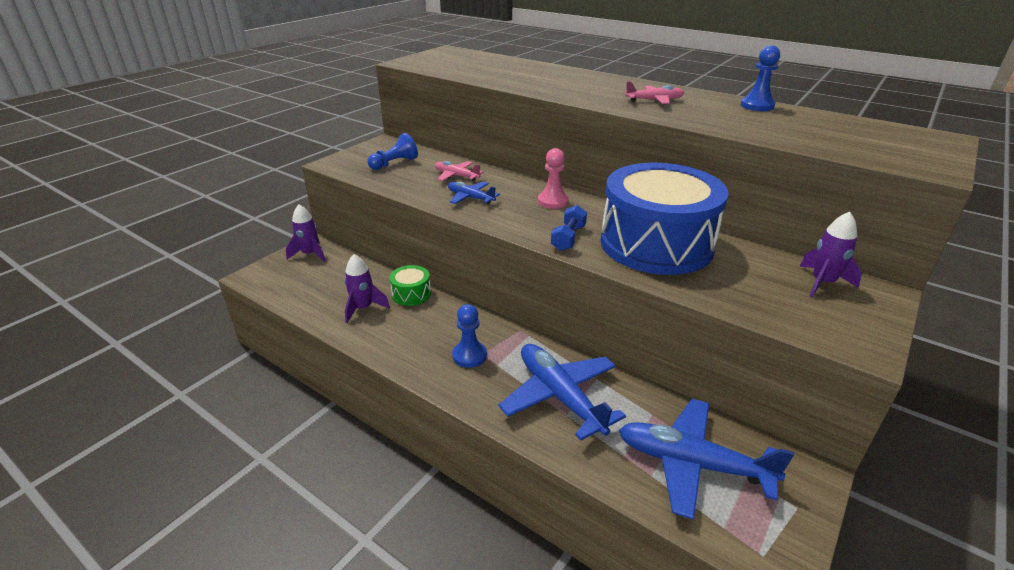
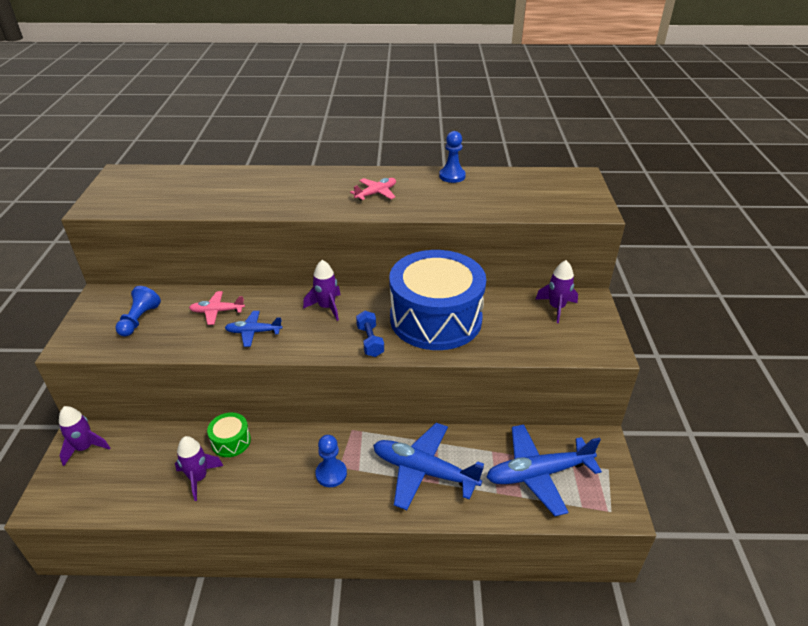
camera: 35 degrees left, 5 degrees up
(553, 201) = (327, 307): pink pawn -> purple rocket

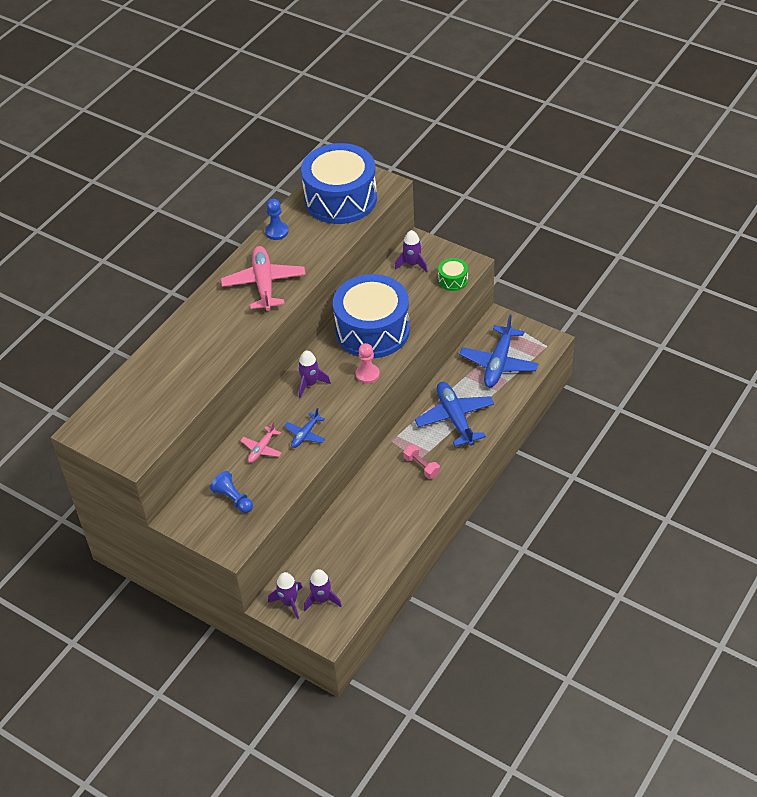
camera: 55 degrees left, 10 degrees up
(198, 478) = (371, 540): purple rocket -> purple rocket (322, 599)
(231, 441) = (350, 512): green drum -> green drum (453, 280)
(331, 474) = (421, 466): blue pawn -> pink dumbbell
(370, 341) = (367, 374): blue dumbbell -> pink pawn
(376, 193) = (264, 283): pink plane -> pink plane, size x1.92
(423, 471) = (455, 418): blue plane -> blue plane turned 105 degrees clockwise
(538, 192) = (340, 199): none -> blue drum

